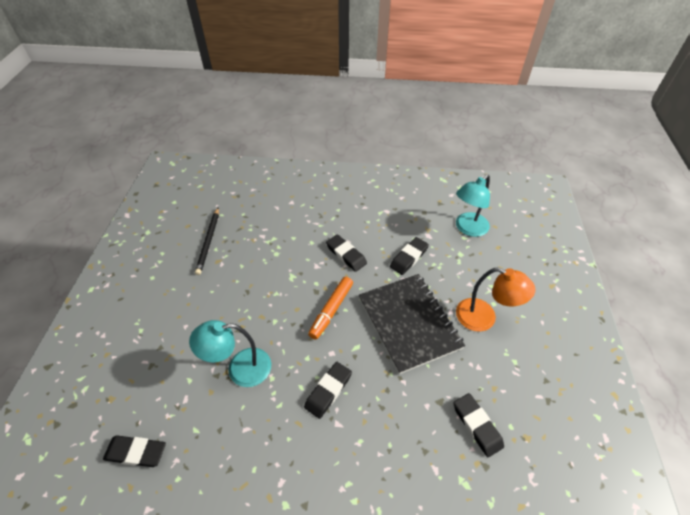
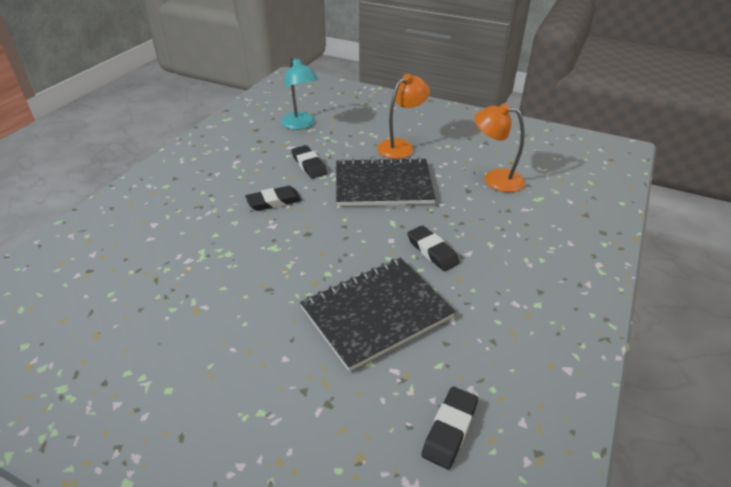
camera: 70 degrees left, 10 degrees down
(208, 242) = (152, 314): black pencil -> none
(240, 369) = (376, 313): turquoise lamp -> black notebook
(331, 310) = (340, 228): orange marker -> none
(477, 425) = (495, 179): black eraser -> orange lamp

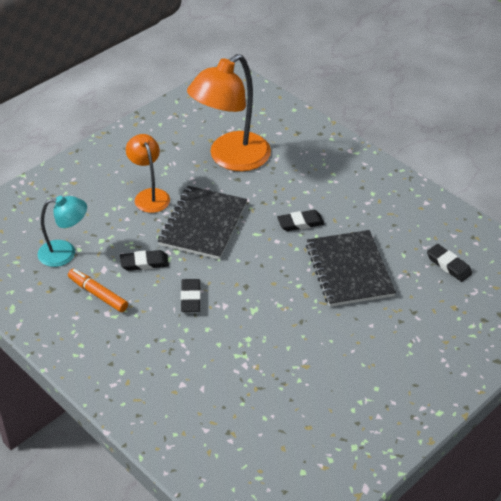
camera: 70 degrees left, 5 degrees up
(258, 151) = (98, 294): none -> orange marker
(495, 179) = (231, 158): orange lamp -> orange lamp, size x1.78

